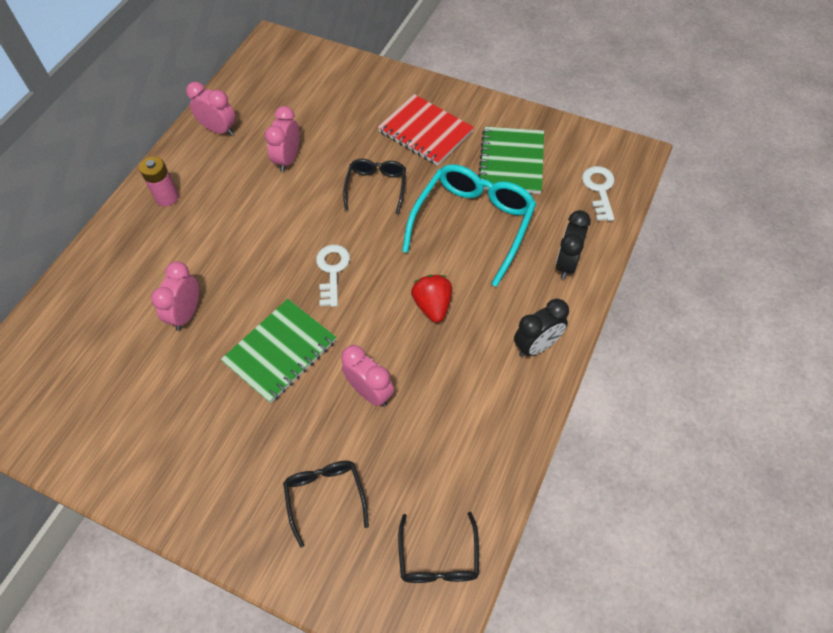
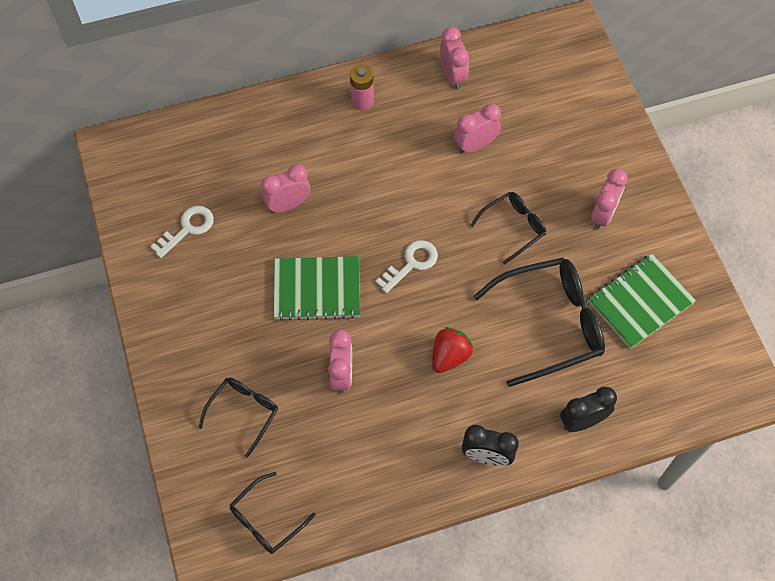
camera: 45 degrees right, 5 degrees up
(425, 132) = (602, 215): red notebook -> pink clock
(473, 224) = (550, 324): turquoise glasses -> black glasses
(599, 190) = (681, 390): white key -> white key (187, 229)

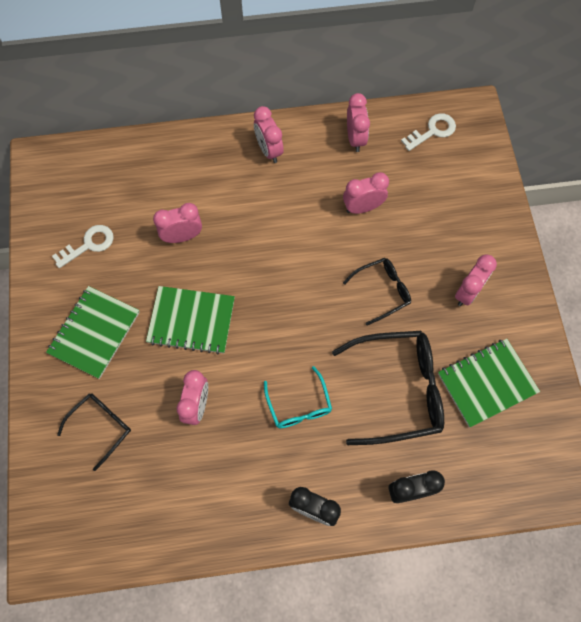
camera: 10 degrees right, 5 degrees up
(214, 318) = (94, 333): none -> green notebook
(266, 520) = (99, 534): black glasses -> none
(362, 101) = (269, 150): pink battery -> pink clock
(411, 264) = (281, 310): white key -> white key (432, 131)
(449, 356) = (299, 405): red strawberry -> turquoise glasses

